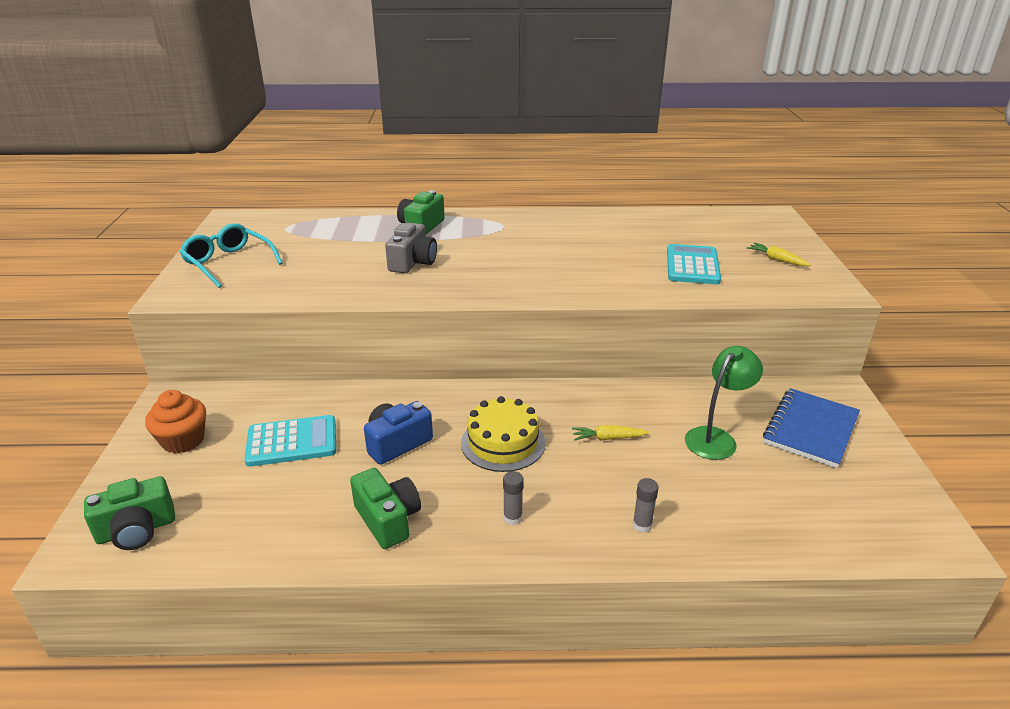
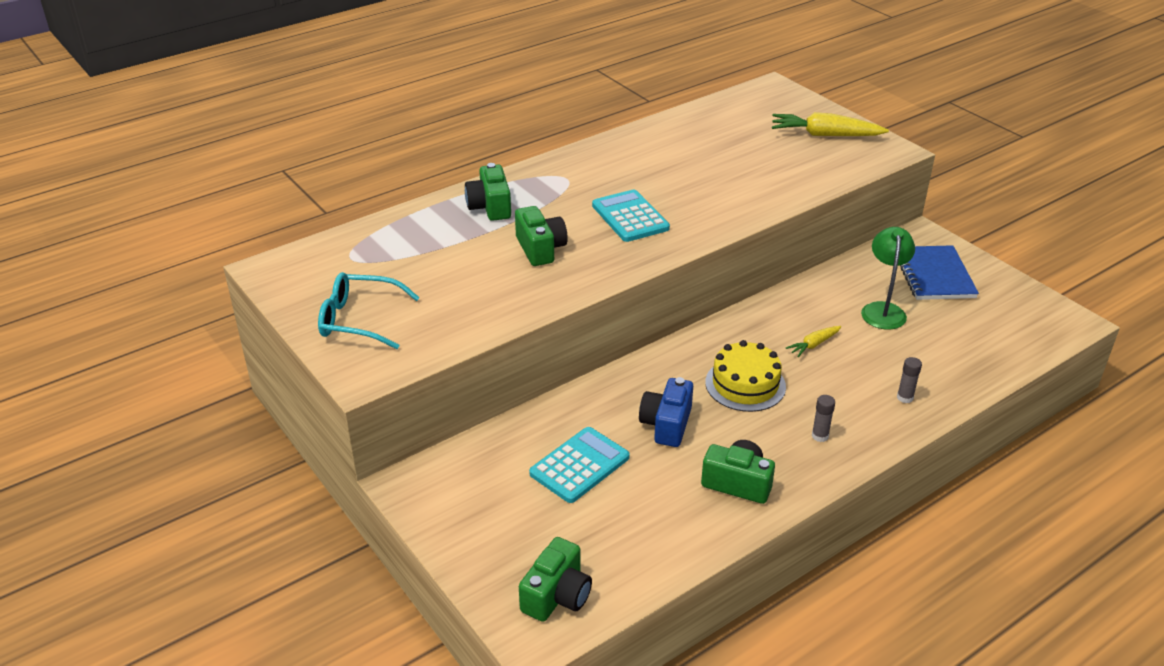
camera: 35 degrees left, 5 degrees up
(183, 440) = (481, 512): orange cupcake -> none
(412, 262) = (540, 249): grey camera -> green camera
(692, 265) = (772, 164): turquoise calculator -> turquoise calculator (630, 217)
(776, 260) = (825, 135): yellow carrot -> yellow carrot, size x1.88

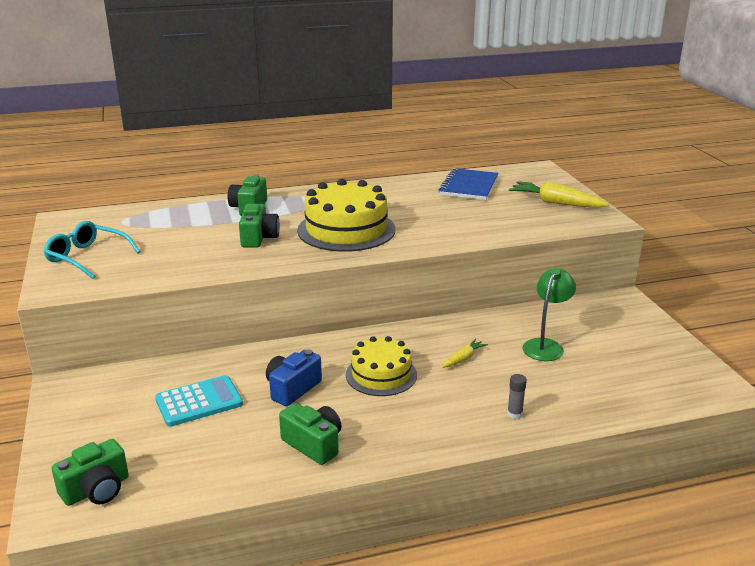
camera: 20 degrees right, 10 degrees down
(630, 217) = (346, 230): turquoise calculator -> yellow cake
(814, 344) = (463, 358): yellow carrot -> yellow carrot turned 150 degrees clockwise
(820, 436) = (414, 426): grey glue stick -> none
(933, 275) = (612, 329): blue notebook -> blue notebook (468, 186)

